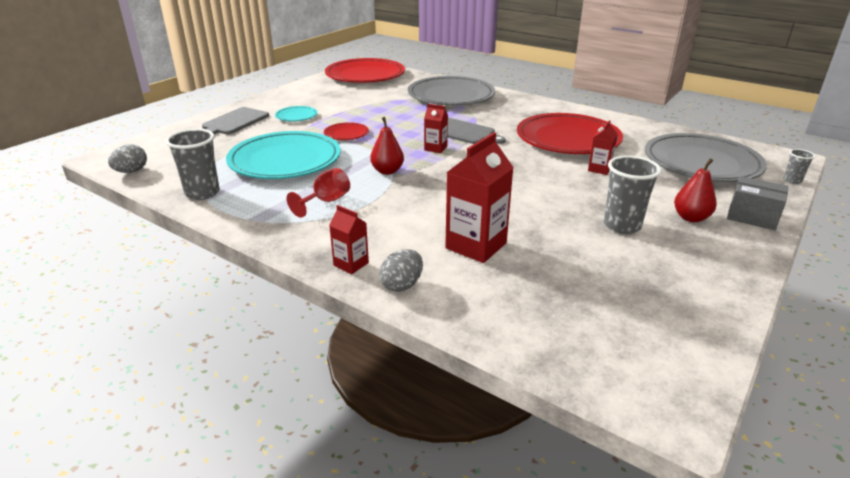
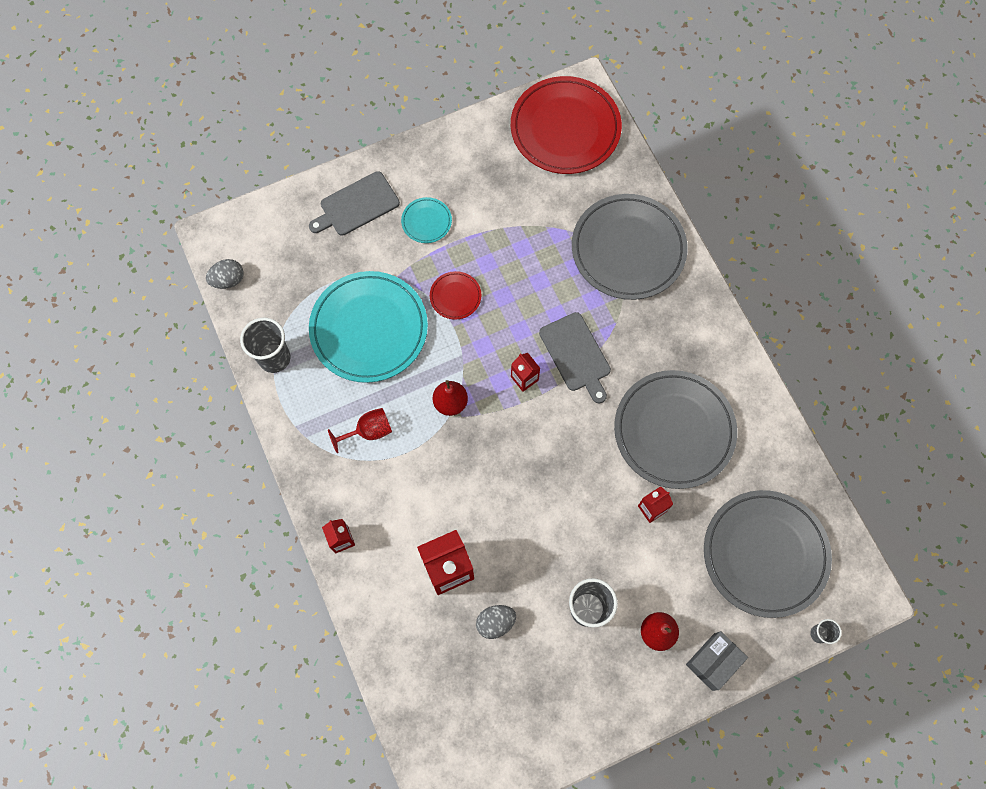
camera: 30 degrees right, 40 degrees up
(402, 285) = (363, 587): grey egg -> grey egg (495, 622)
(568, 139) = (674, 431): red plate -> grey plate
(752, 216) = (713, 662): grey box -> grey box turned 75 degrees clockwise

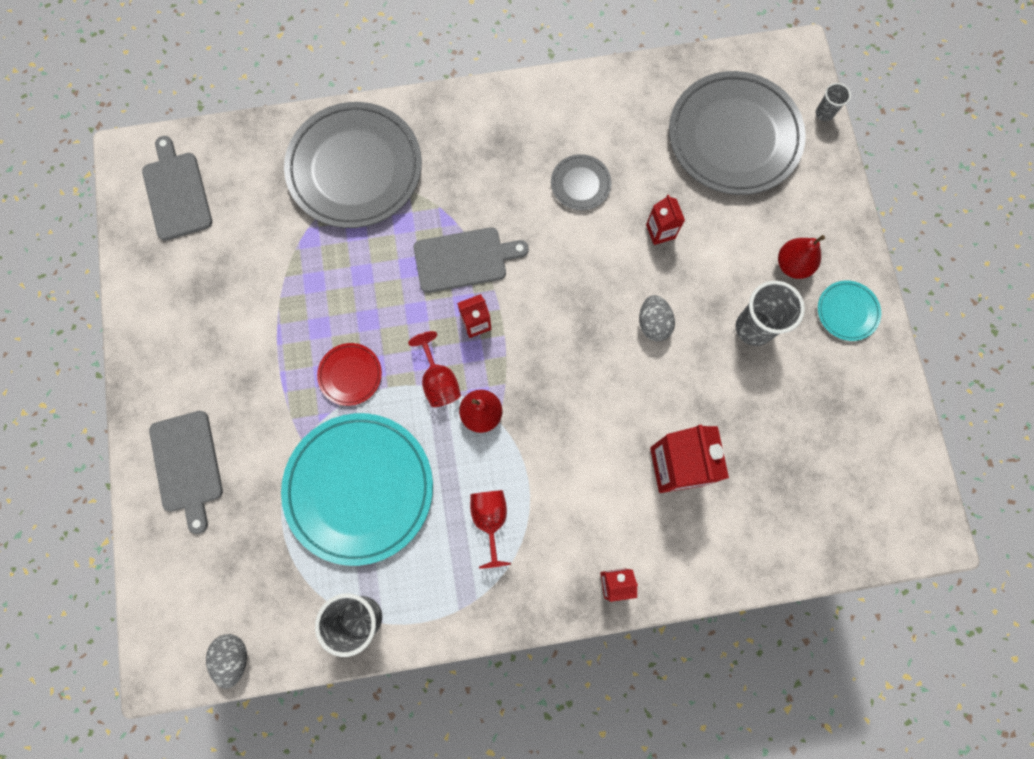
camera: 75 degrees left, 5 degrees up
(426, 221) = (240, 384): turquoise plate -> turquoise plate (847, 311)
(468, 363) = (439, 381): none -> red goblet
(495, 622) = (748, 429): grey egg -> grey egg (653, 323)
(565, 129) = (177, 192): red plate -> grey cutting board
(674, 431) = (580, 184): grey plate -> grey plate, size x0.44
(713, 662) = (833, 220): grey box -> none

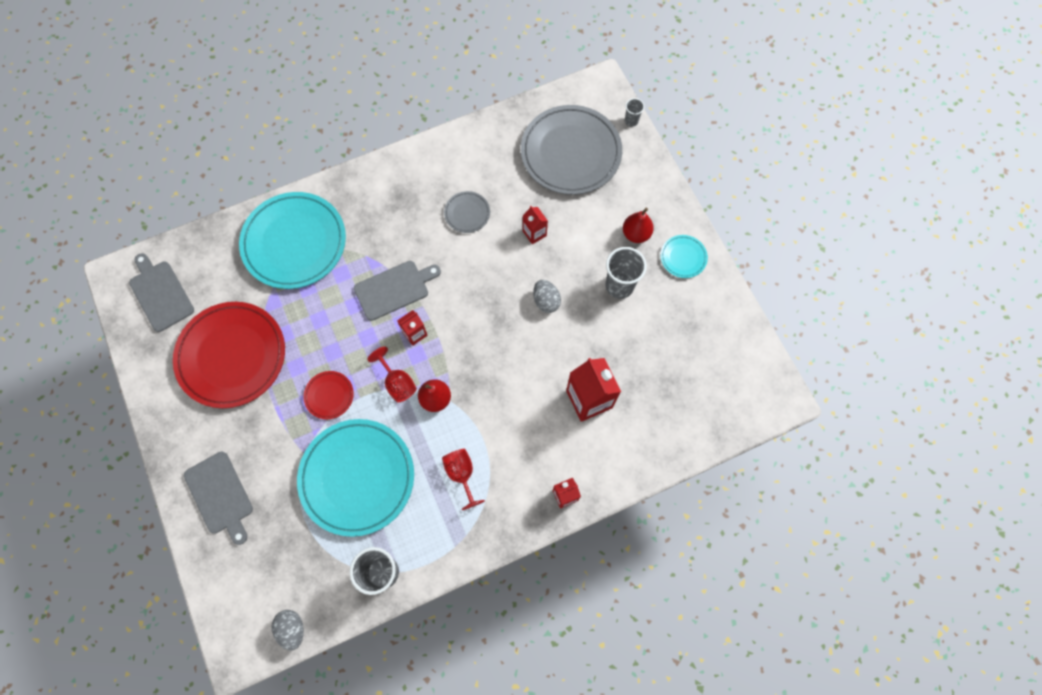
camera: 15 degrees left, 5 degrees down
(243, 293) = (232, 356): none -> red plate
(355, 168) = (294, 242): grey plate -> turquoise plate

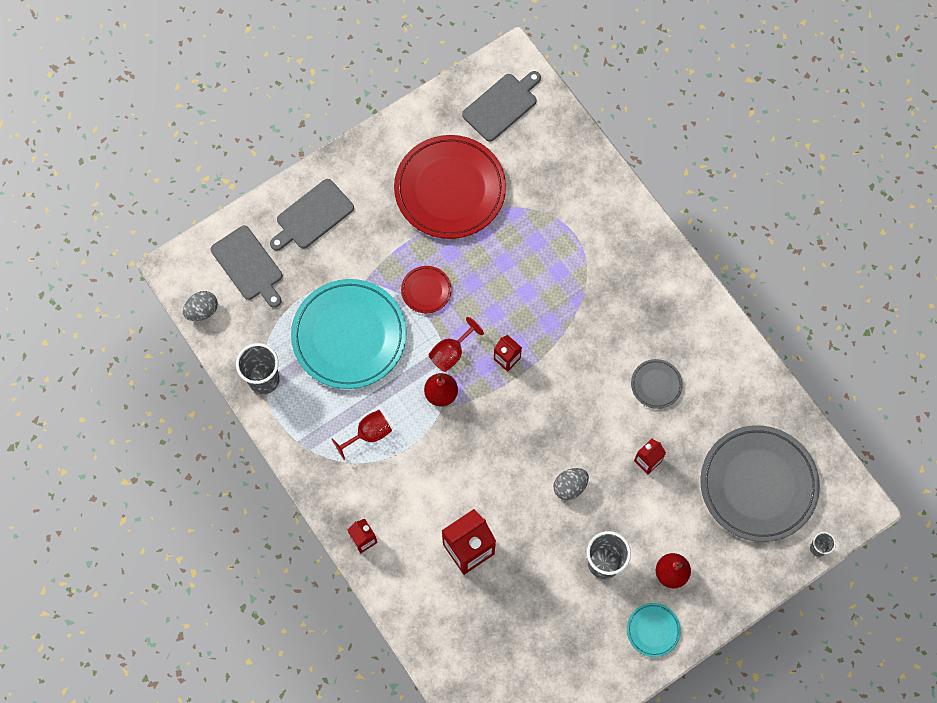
camera: 80 degrees right, 0 degrees up
(294, 242) = (583, 217): turquoise plate -> none
(394, 289) = (551, 328): grey cutting board -> grey cutting board (248, 265)

